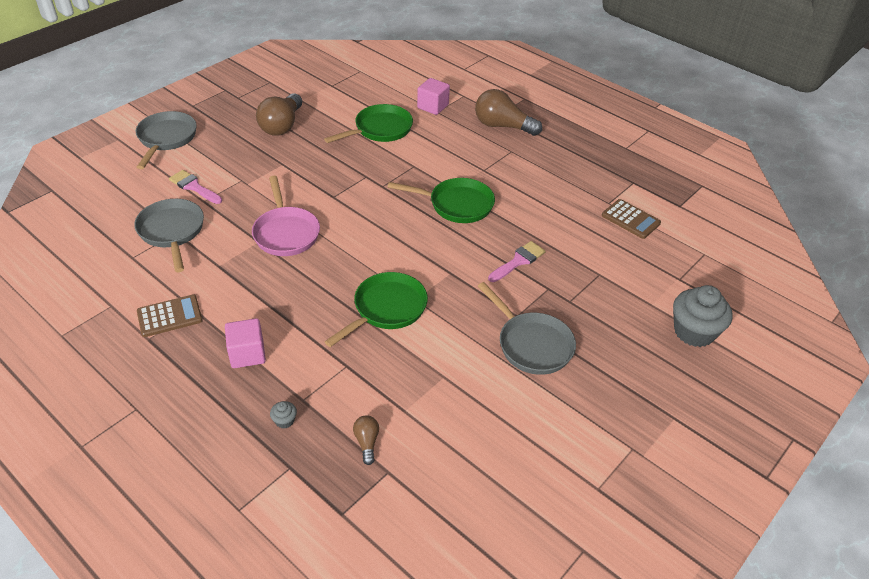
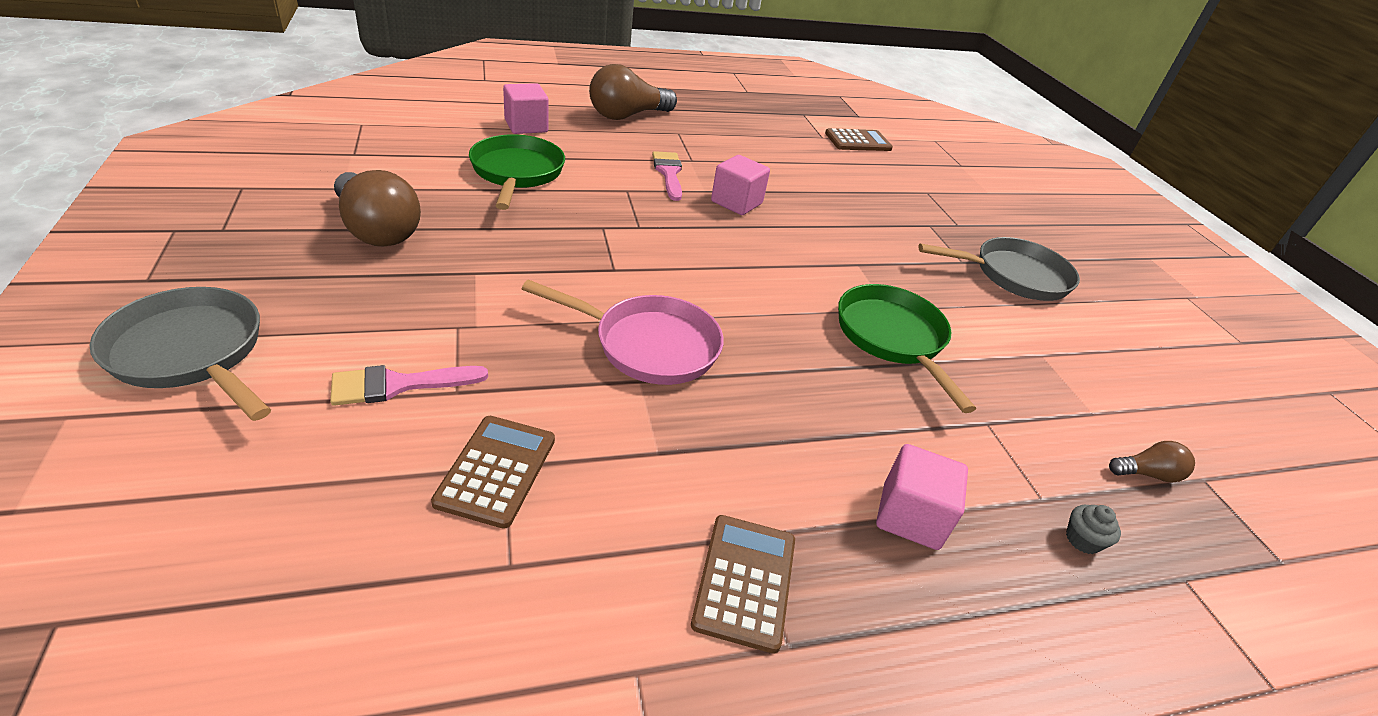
camera: 60 degrees left, 5 degrees down
(172, 232) = (496, 470): grey pan -> brown calculator
(367, 442) = (1146, 474): brown light bulb -> brown light bulb turned 150 degrees clockwise
(457, 205) = (736, 202): green pan -> pink cube
(518, 261) = (872, 218): pink brush -> pink brush (668, 173)
(694, 332) = (1037, 194): grey cupcake -> none

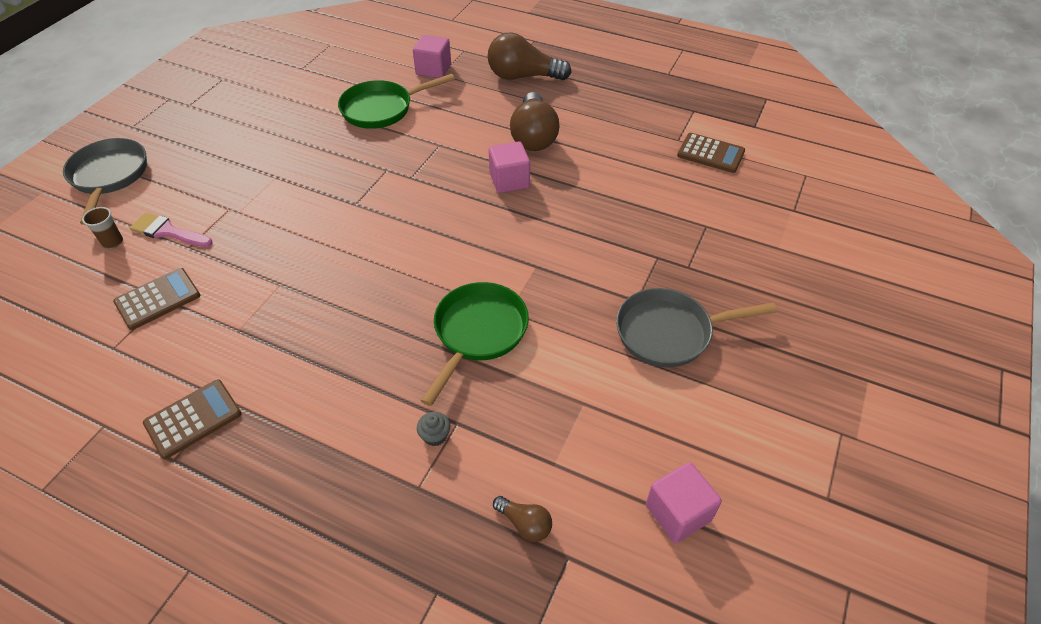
camera: 45 degrees right, 10 degrees up
(318, 433) = (113, 242): none -> brown cup
(377, 229) = (257, 129): brown light bulb -> brown light bulb (533, 136)
(517, 173) = (381, 109): green pan -> green pan turned 150 degrees counterclockwise
(649, 345) = (312, 264): pink pan -> none
(668, 173) = (489, 139): pink brush -> none
(910, 516) = (320, 443): pink cube -> pink cube (678, 513)
(1014, 276) = (669, 332): grey pan -> grey pan turned 135 degrees clockwise
(1082, 540) = (405, 525): grey cupcake -> grey cupcake (435, 436)

